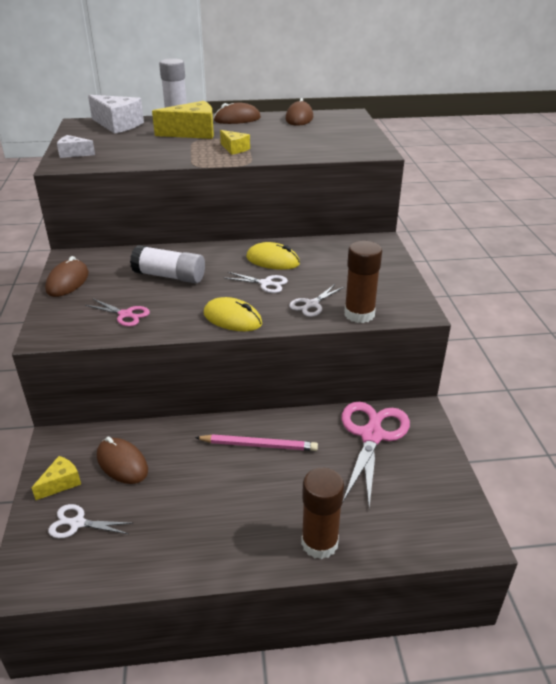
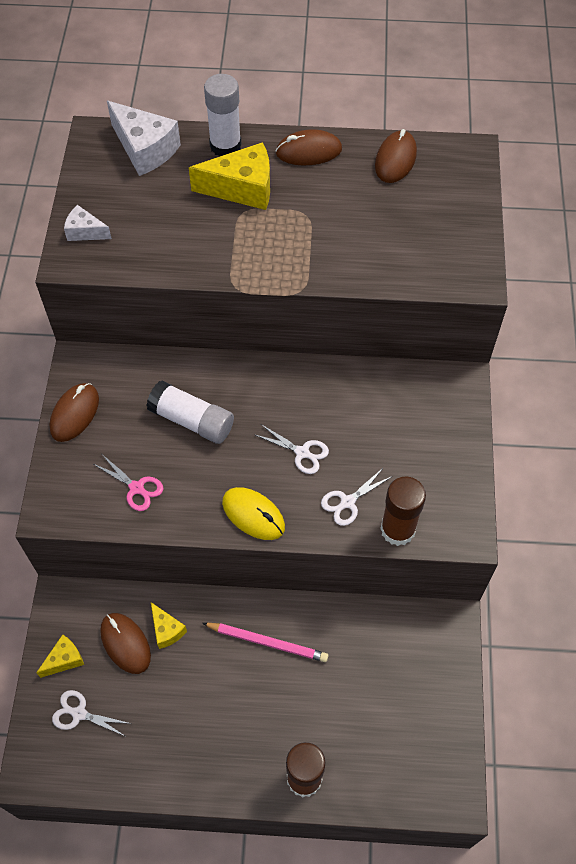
camera: 10 degrees right, 25 degrees up
(234, 149) = (290, 246): yellow cheese -> yellow cheese (166, 630)
(272, 261) = (319, 406): yellow mouse -> none
(372, 436) = (390, 649): pink scissors -> none

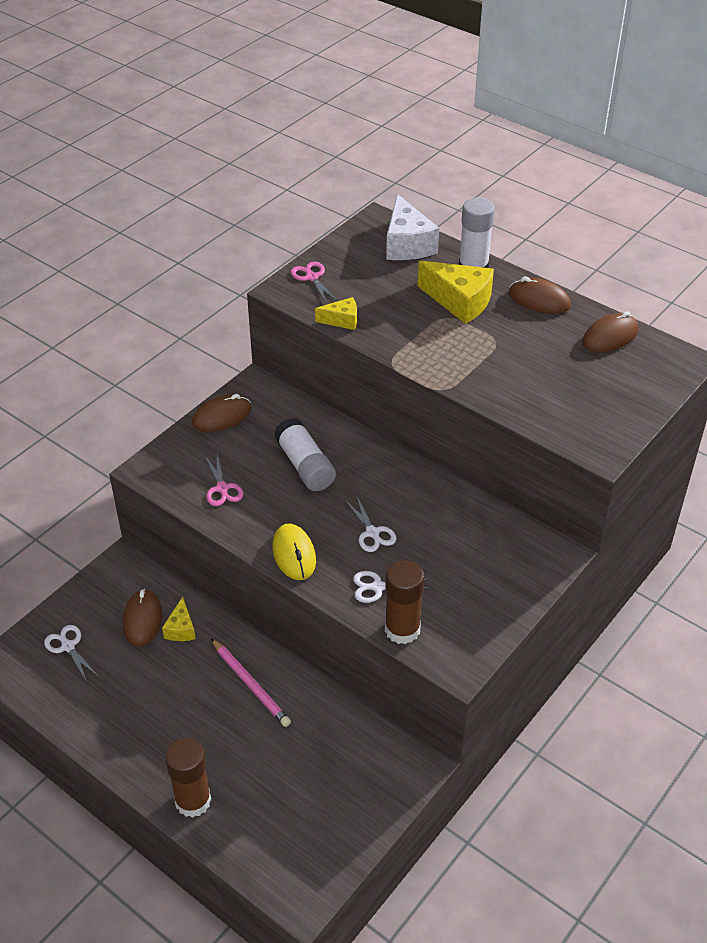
camera: 35 degrees right, 15 degrees down
(64, 659) = (90, 604): yellow cheese -> yellow cheese (342, 320)
(85, 232) = (312, 277): white cheese -> pink scissors

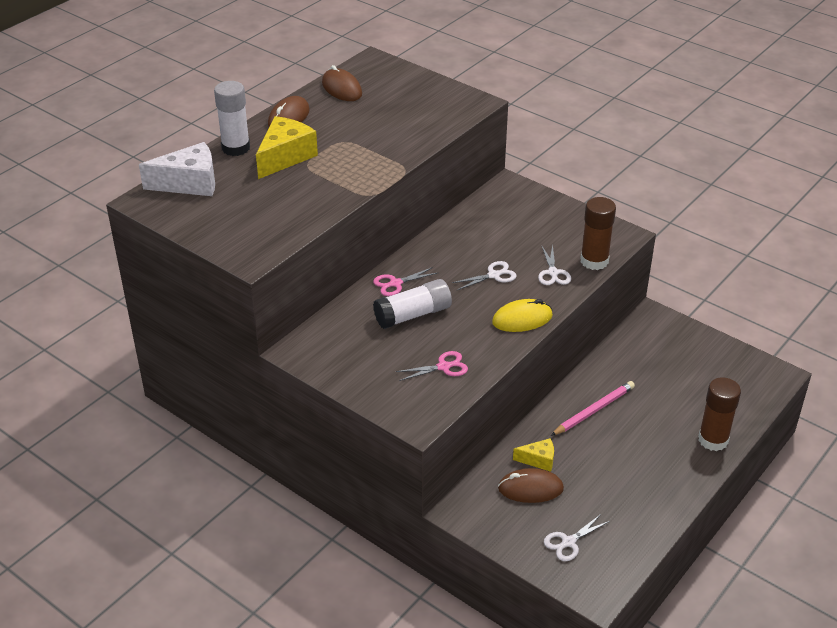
camera: 90 degrees left, 5 degrees down
(222, 417) = (342, 372): brown mouse -> none
(312, 277) = (233, 241): pink scissors -> pink scissors (395, 283)
(342, 320) = (305, 222): yellow cheese -> none

